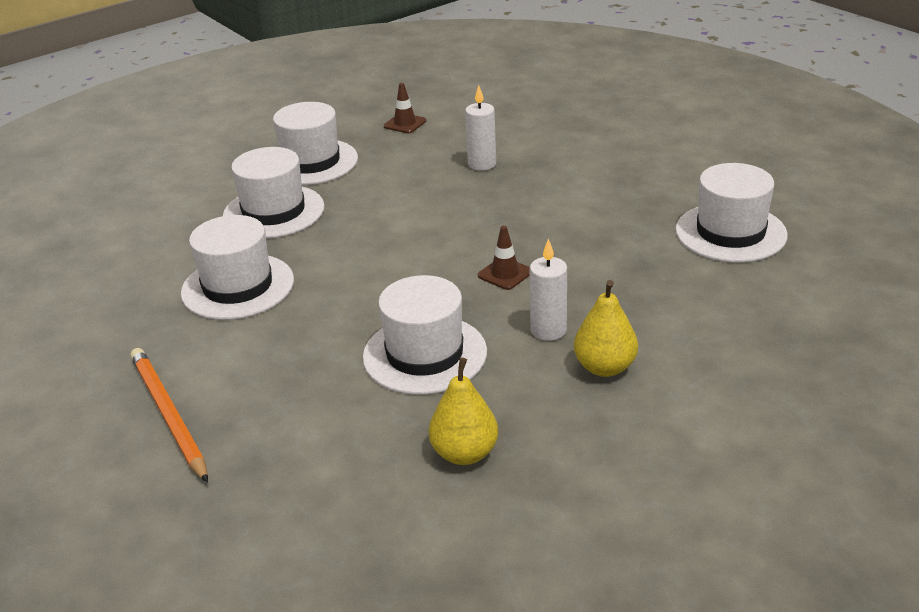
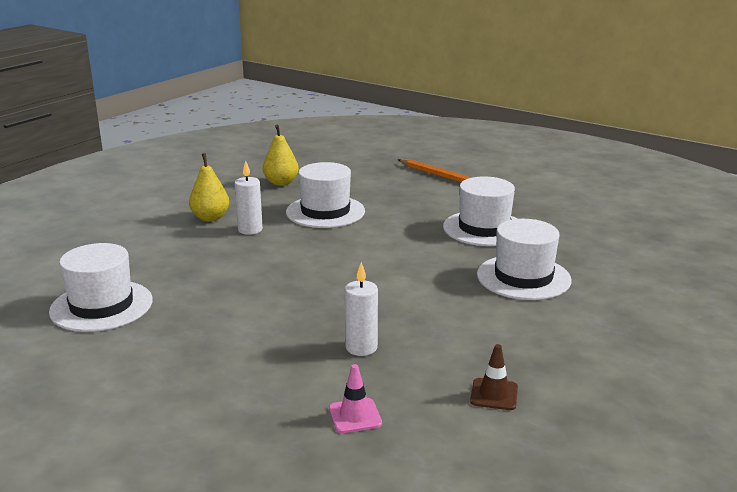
camera: 160 degrees right, 10 degrees down
(311, 162) = (548, 328): white hat -> none
(505, 274) = (292, 256): brown traffic cone -> none
(512, 122) = (355, 416): none -> pink traffic cone

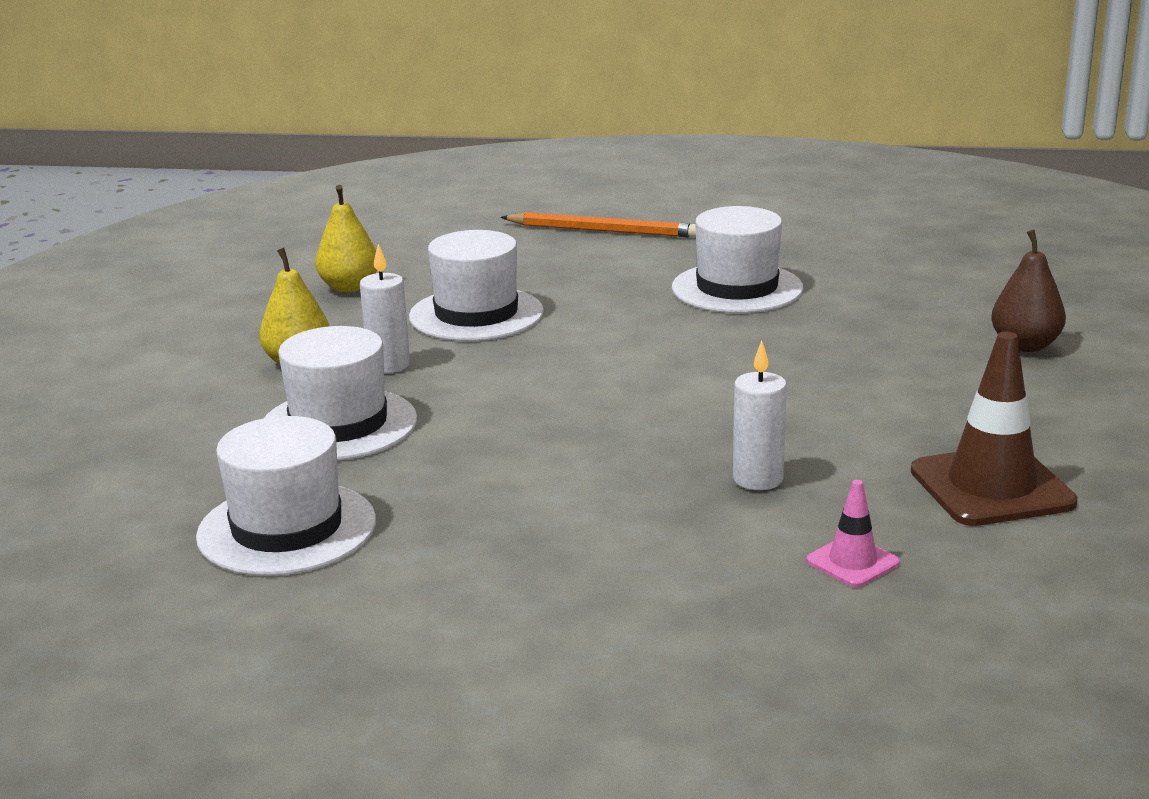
camera: 25 degrees left, 0 degrees up
(494, 394) = (991, 487): brown traffic cone -> brown traffic cone, size x1.97
(523, 277) = (863, 339): white hat -> white hat (339, 425)
(624, 307) = (1025, 346): none -> brown pear

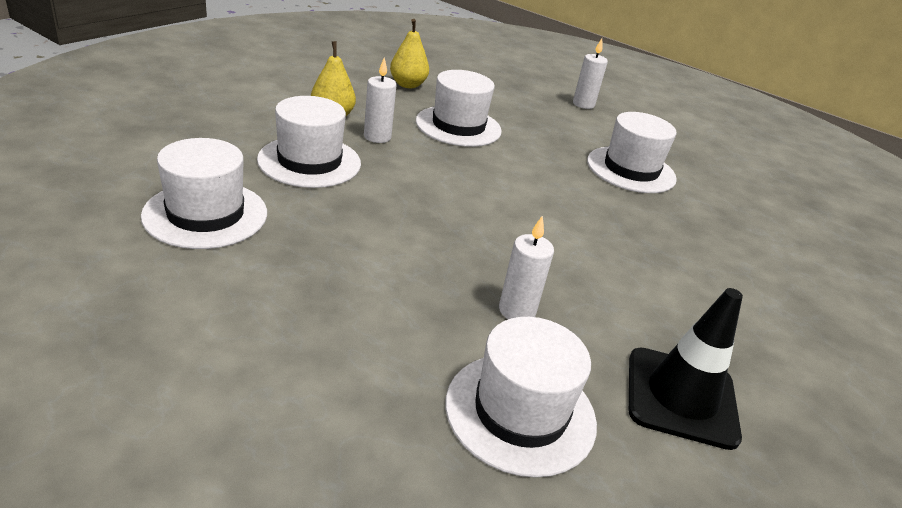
camera: 20 degrees right, 10 degrees up
(603, 231) = (583, 104): orange pencil -> white candle
(852, 562) = (520, 412): pink traffic cone -> white hat
(991, 487) = (681, 397): brown traffic cone -> black traffic cone
(1025, 346) = (800, 290): brown pear -> none

